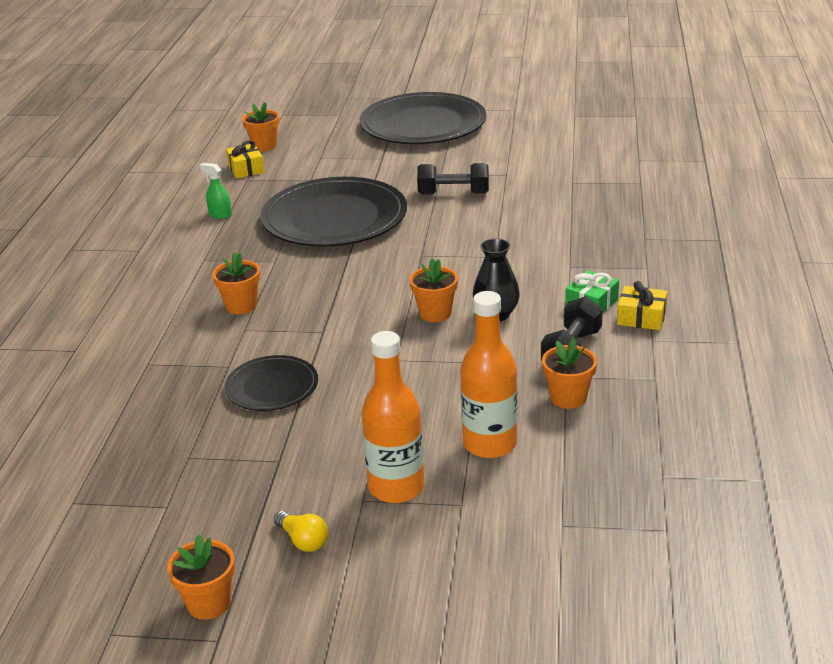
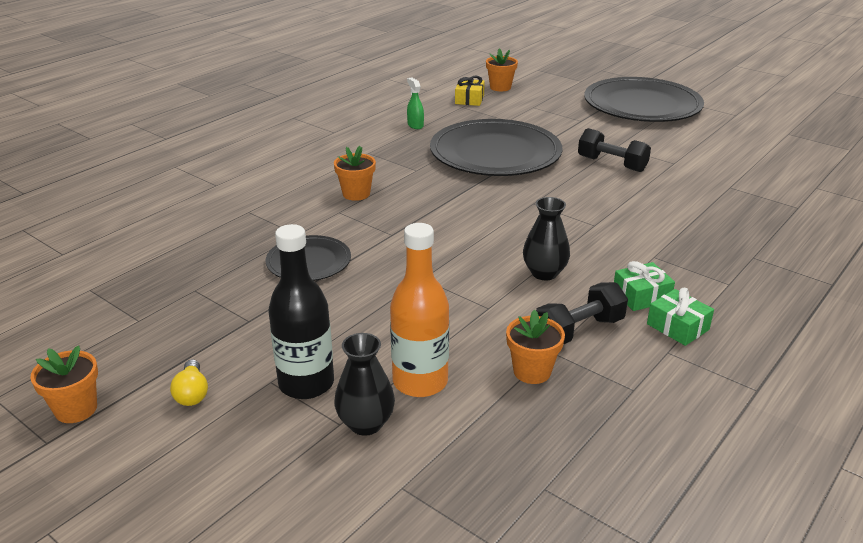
camera: 30 degrees right, 0 degrees up
(396, 487) = (306, 383): orange bottle -> black bottle
(435, 313) = (494, 253): orange flower pot -> none
(482, 494) = (366, 423): none -> black vase
(641, 317) = (677, 327): yellow gift -> green gift

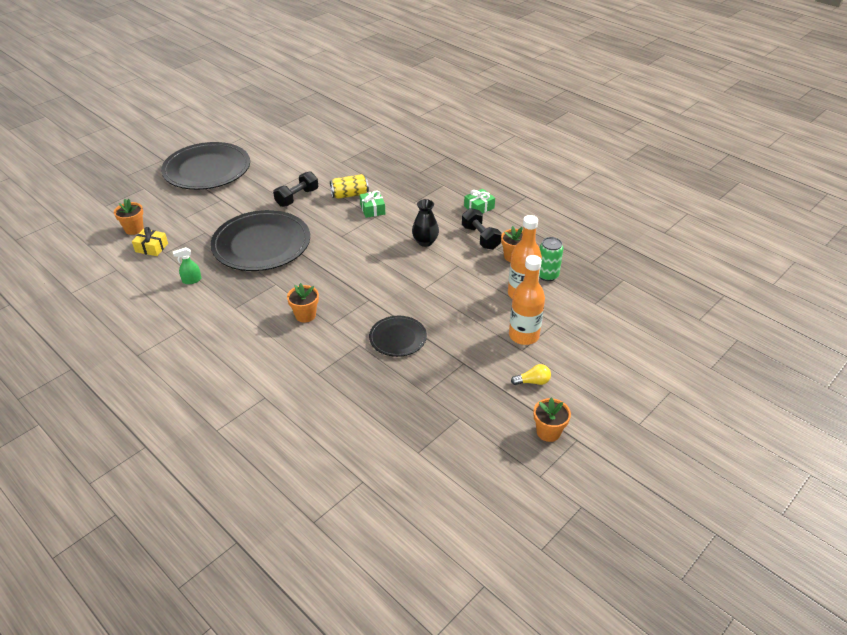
camera: 85 degrees left, 10 degrees up
(306, 383) = (523, 335): black bottle -> orange bottle
(366, 423) = (554, 314): black vase -> none
(483, 417) = (547, 275): none -> green can
(641, 296) = (451, 213): green gift -> green gift (372, 209)
(642, 200) = (350, 195): none -> yellow can

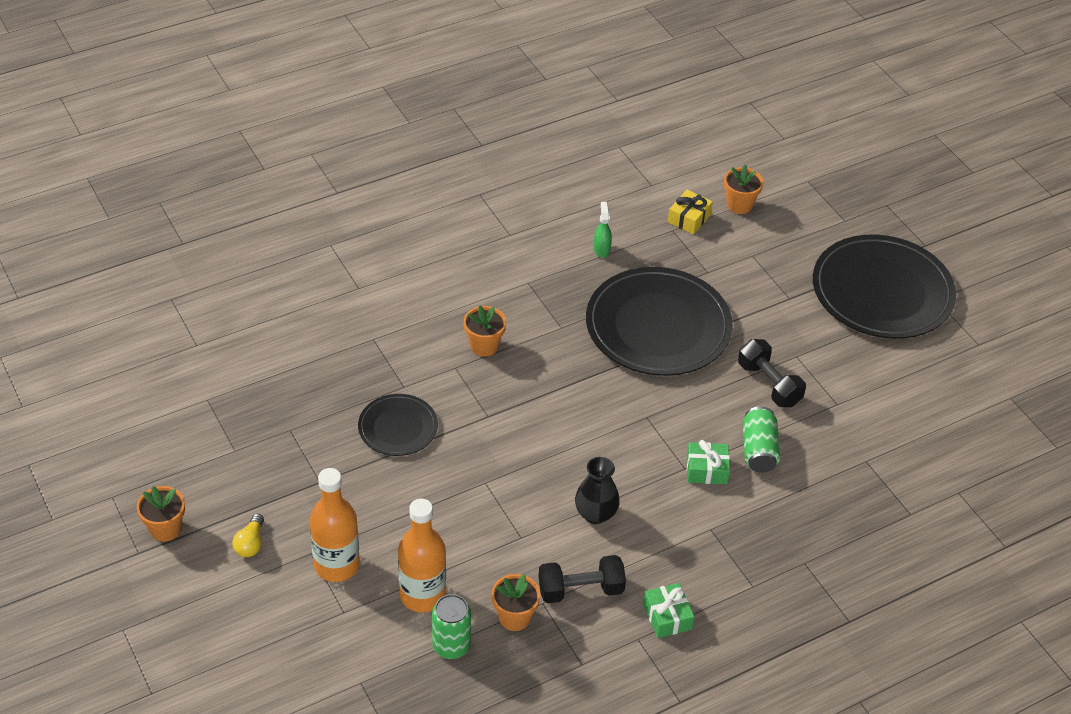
camera: 105 degrees right, 5 degrees up
(350, 195) = (758, 450): yellow can -> green can

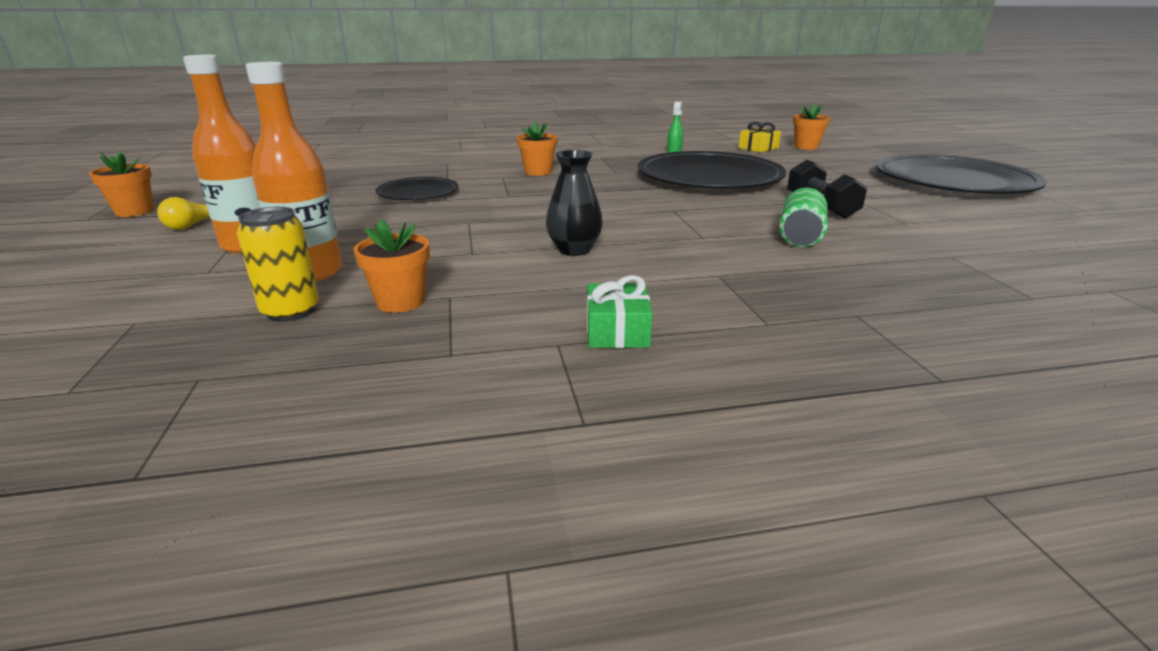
camera: 20 degrees right, 20 degrees down
(451, 646) = (291, 311): green can -> yellow can
(580, 590) = (509, 294): black dumbbell -> none
(706, 470) = (729, 240): green gift -> none

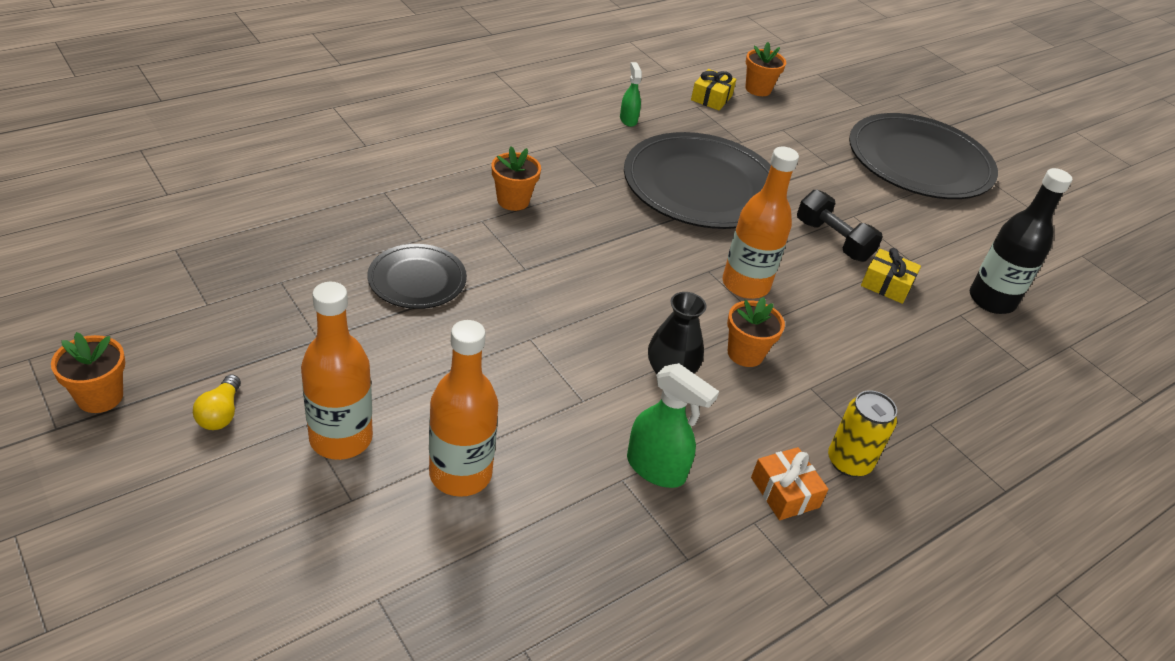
camera: 30 degrees left, 15 degrees up
(291, 311) = (505, 540): yellow can -> yellow can (849, 462)
(400, 302) = (588, 499): orange flower pot -> orange flower pot (745, 353)
(492, 295) = (656, 468): none -> green spray bottle
(617, 331) = (784, 492): green gift -> orange gift
(703, 218) = (745, 285): none -> orange bottle
(800, 236) = (841, 304): green can -> none
(865, 232) = (886, 285): none -> yellow gift
(1000, 252) = (991, 300): none -> black bottle

